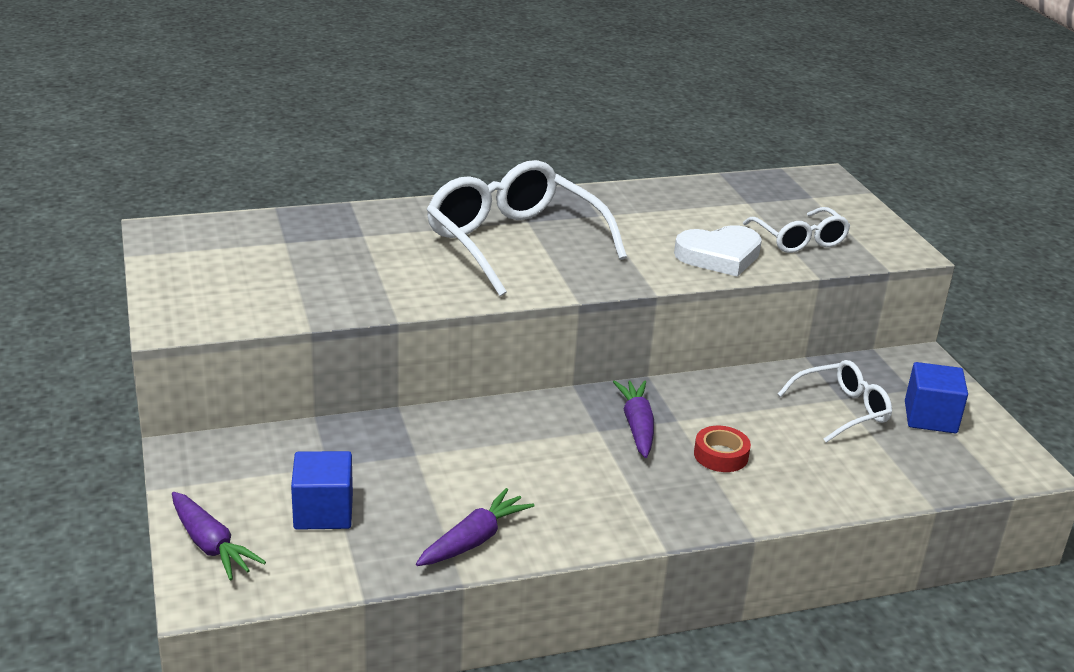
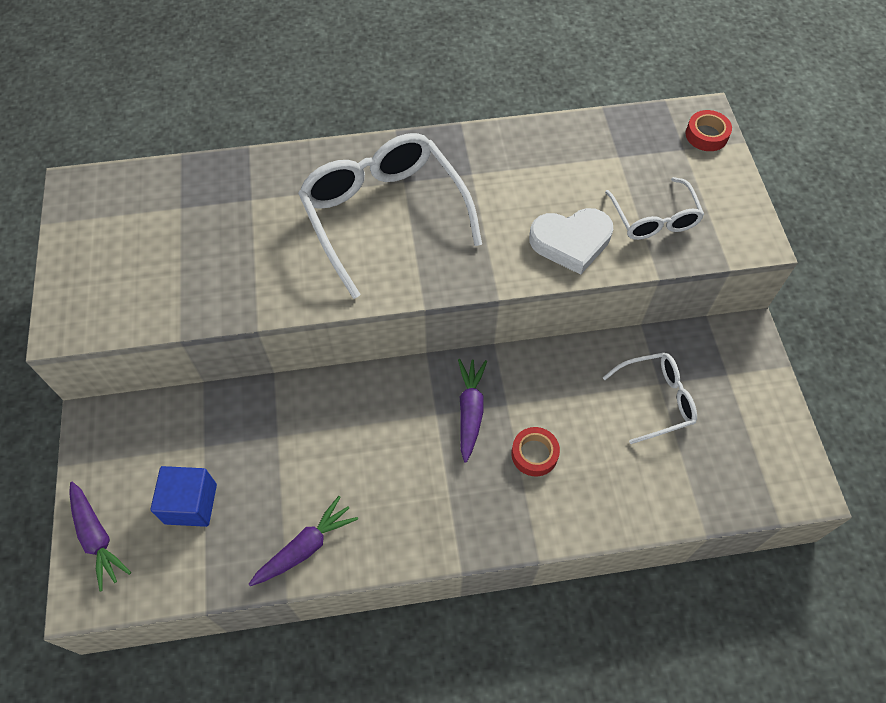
camera: 10 degrees right, 30 degrees up
(831, 188) = (706, 135): none -> red tape
(930, 417) = (734, 414): blue cube -> none

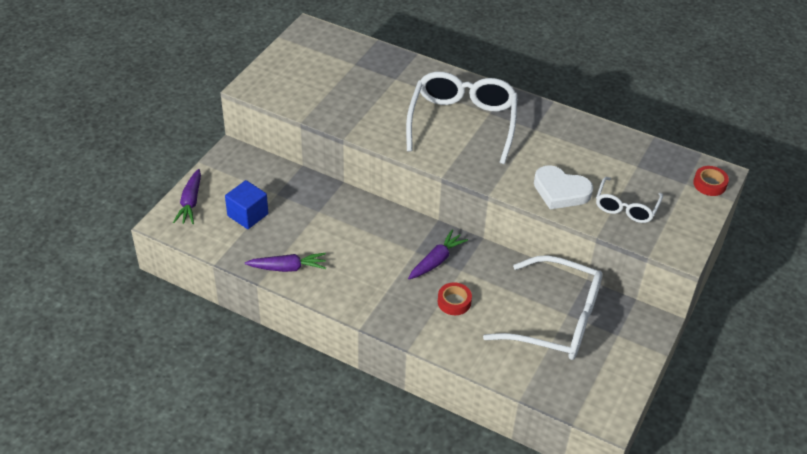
camera: 35 degrees right, 15 degrees down
(656, 400) = (557, 320): white glasses -> white glasses, size x1.83

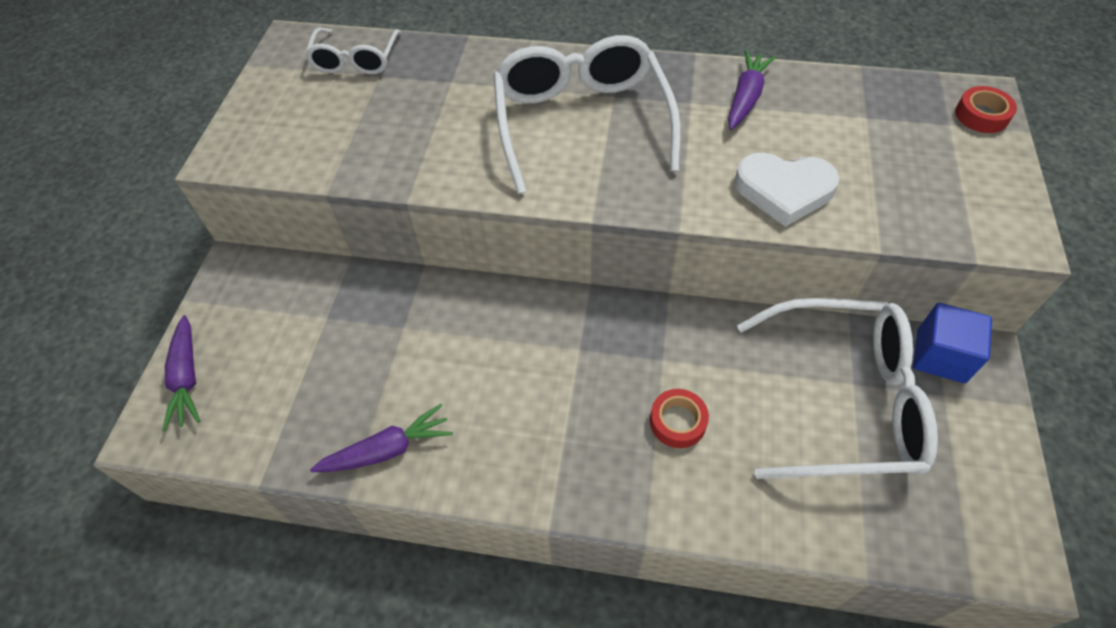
camera: 15 degrees left, 10 degrees up
(248, 215) = (290, 371): blue cube -> blue cube (940, 356)
(436, 261) = (618, 356): purple carrot -> purple carrot (746, 98)
(626, 207) = (892, 188): white glasses -> white glasses (355, 60)

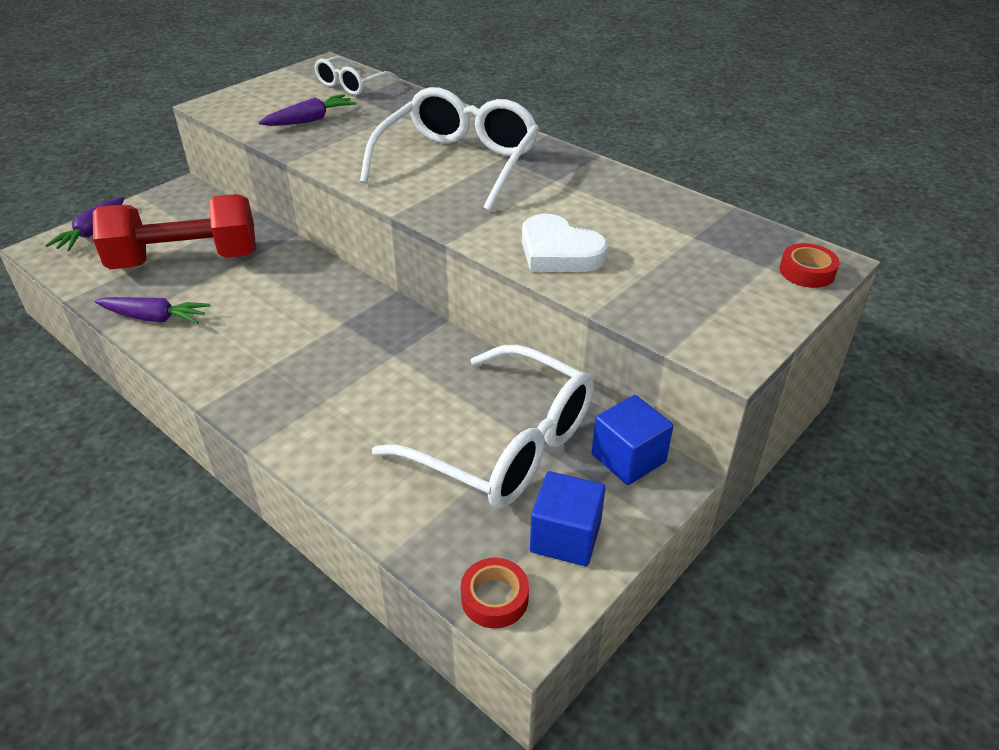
camera: 30 degrees right, 15 degrees down
(340, 359) = (186, 260): none -> red dumbbell
(677, 422) = (359, 395): red tape -> red tape (494, 598)
(746, 98) = (605, 192): purple carrot -> purple carrot (310, 120)
(970, 462) = (565, 537): none -> blue cube

